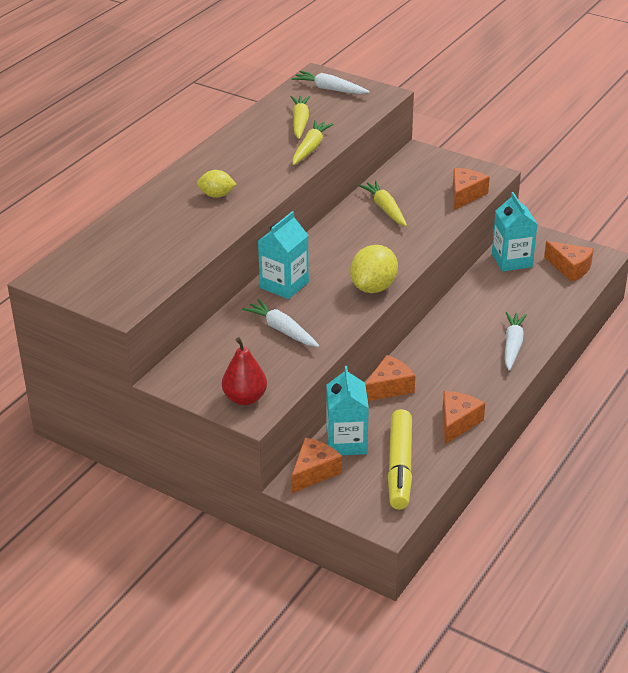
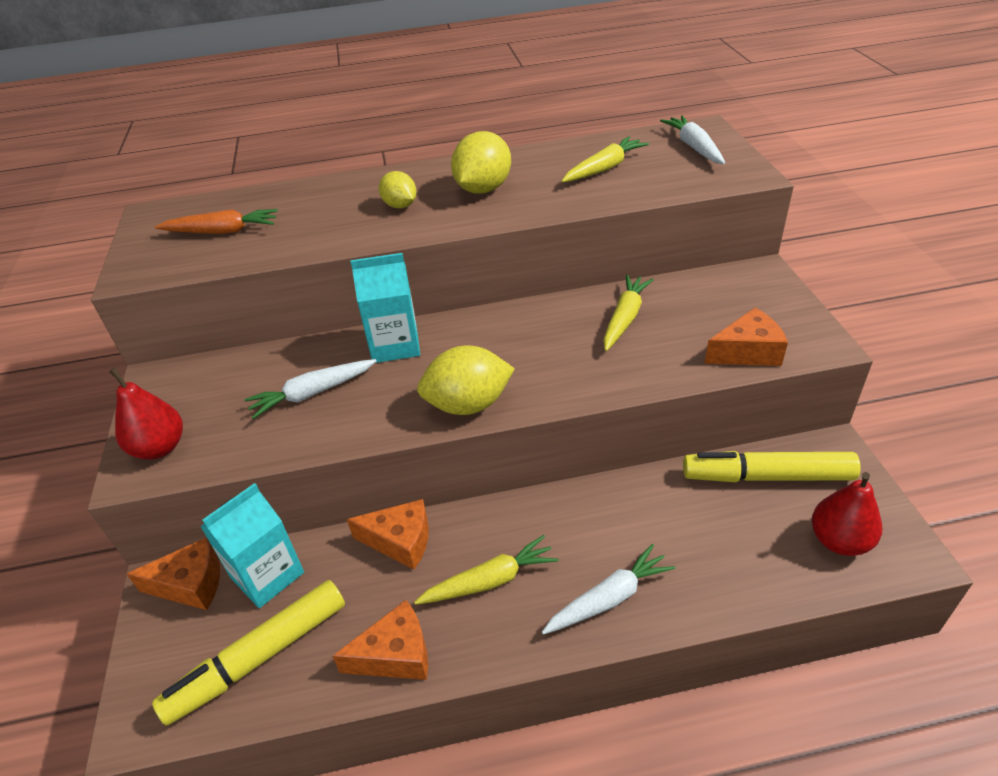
camera: 50 degrees right, 5 degrees up
(128, 261) = (222, 231): none -> orange carrot
(250, 164) = (483, 189): none -> yellow lemon
(282, 330) = (312, 393): white carrot -> white carrot turned 120 degrees counterclockwise
(310, 148) = (568, 199): yellow carrot -> yellow carrot (490, 580)
(511, 260) = (767, 476): turquoise carton -> yellow marker
(570, 268) = (839, 540): orange cheese -> red pear

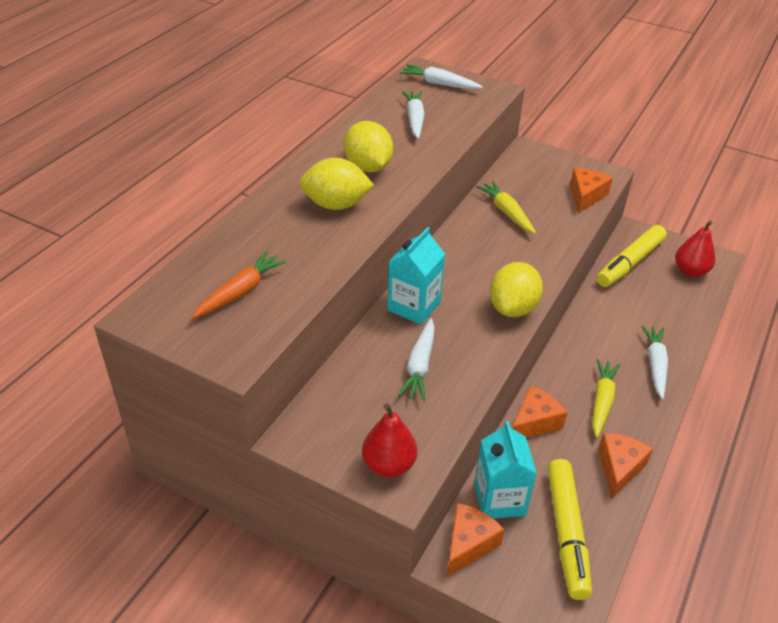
camera: 55 degrees left, 0 degrees up
(400, 206) = (336, 205): yellow lemon -> yellow lemon, size x1.64
(604, 168) = (414, 119): yellow carrot -> white carrot

